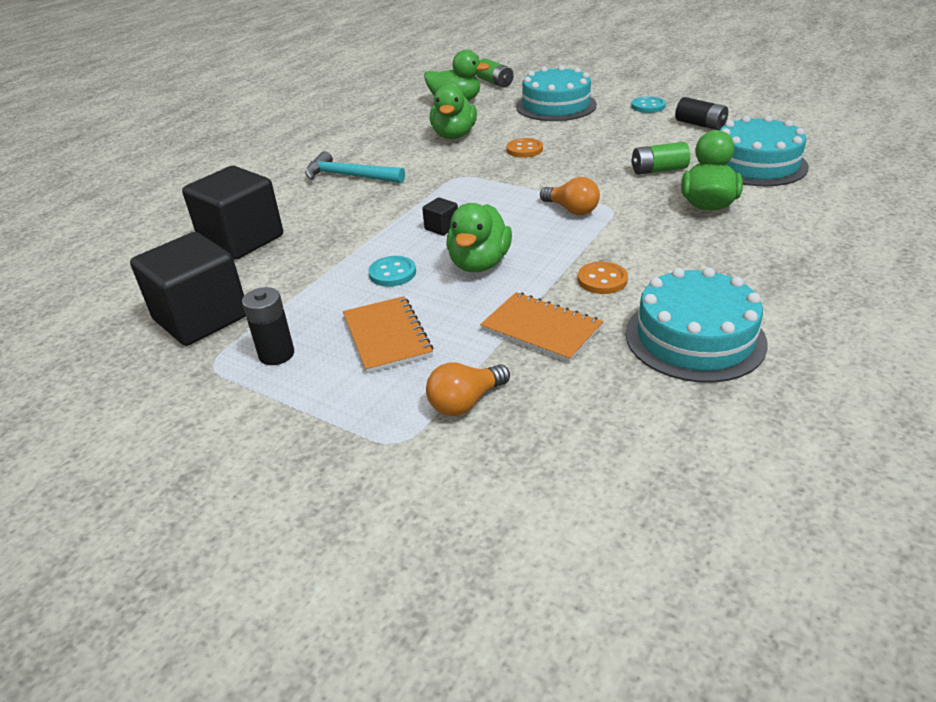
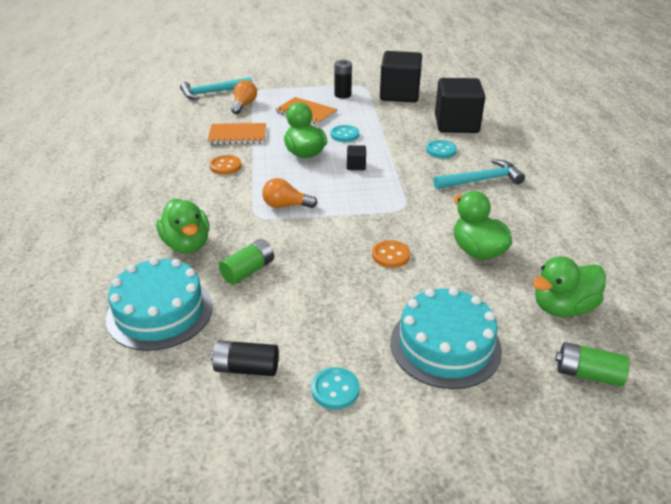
camera: 140 degrees right, 0 degrees up
(325, 215) = (441, 150): none -> turquoise button
(491, 478) = (212, 92): none -> turquoise hammer
(695, 338) = (158, 154): turquoise cake -> none

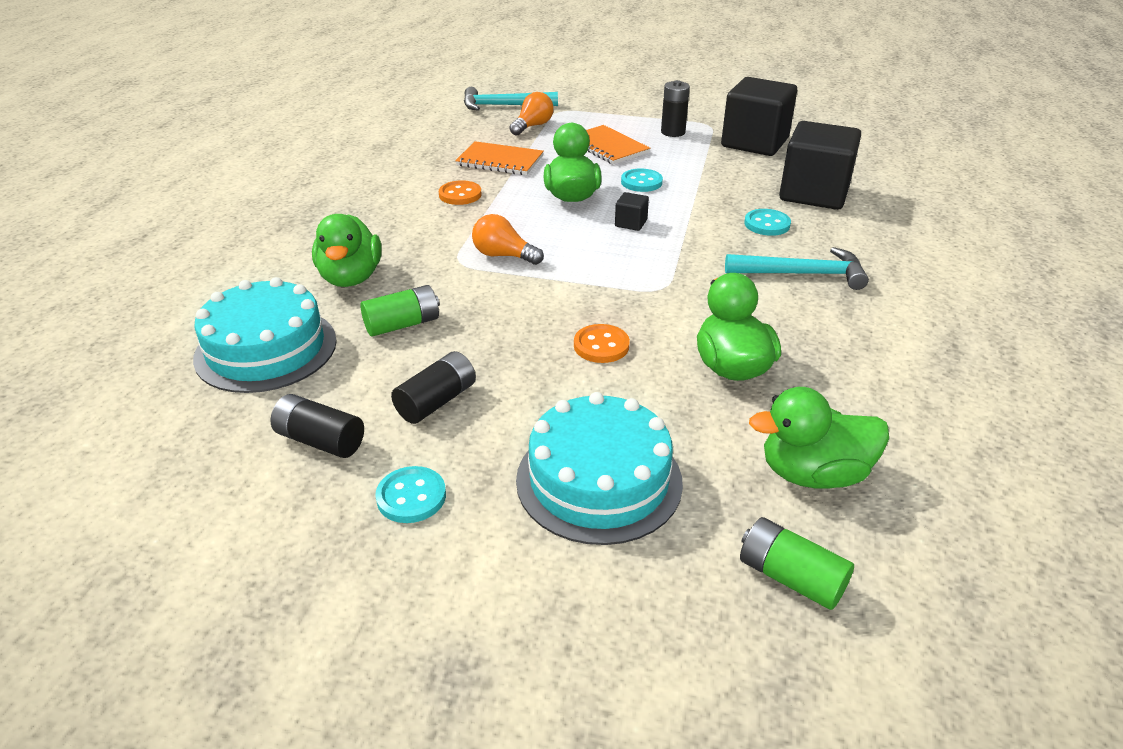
camera: 20 degrees right, 0 degrees up
(308, 320) = (436, 401): none -> black battery

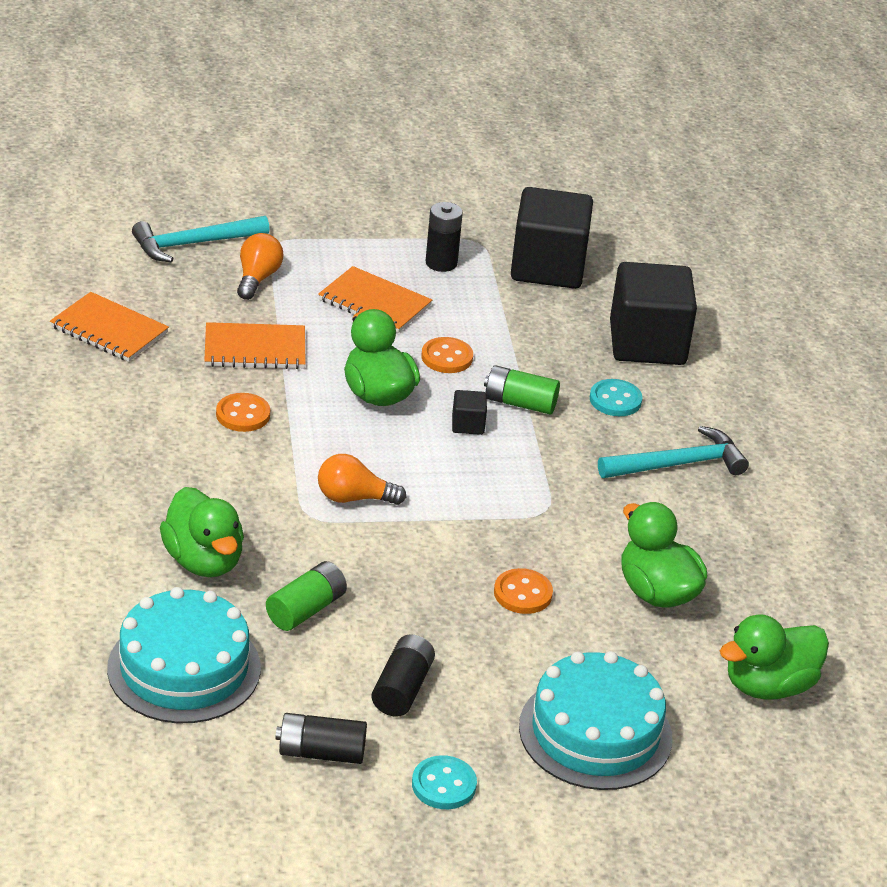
camera: 25 degrees left, 0 degrees up
(408, 140) = (109, 330): none -> orange notebook
(641, 182) = (447, 357): turquoise button -> orange button
(790, 577) = (783, 778): green battery -> green battery (520, 403)

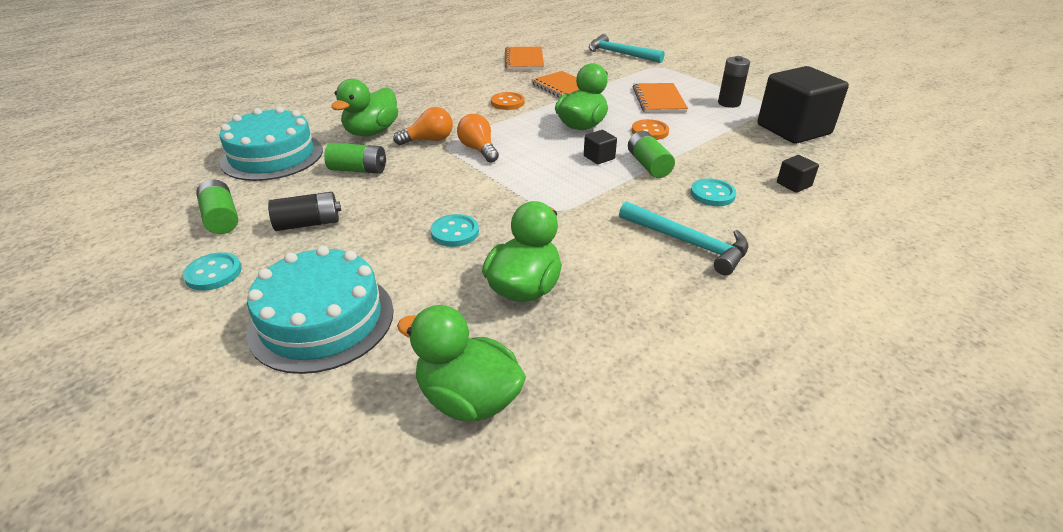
camera: 60 degrees right, 0 degrees up
(257, 278) = (622, 72): orange light bulb -> orange light bulb (429, 140)
(321, 752) = (221, 218): black battery -> green battery
(523, 593) = (455, 232): orange button -> turquoise button
(647, 343) = (794, 184): black cube -> black cube, size x0.41

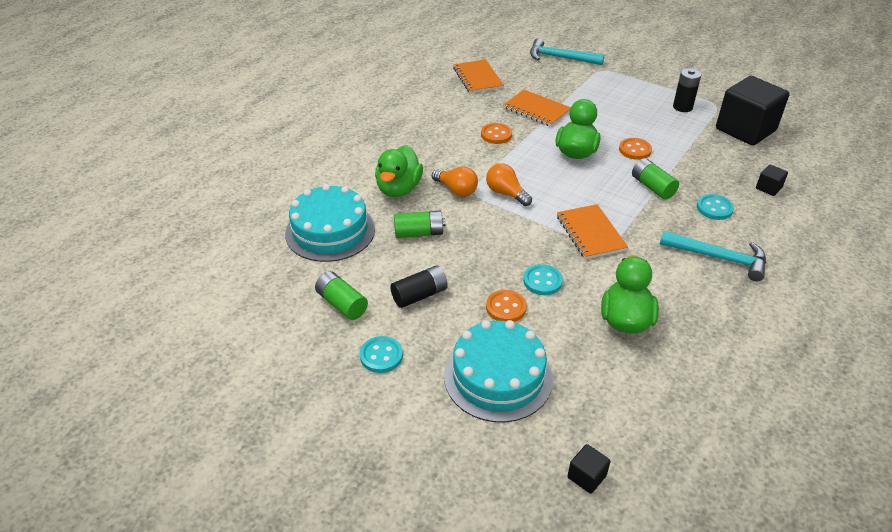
camera: 15 degrees left, 5 degrees up
(392, 251) = (506, 307): none -> orange button
(429, 140) = (456, 190): orange light bulb -> orange light bulb turned 75 degrees clockwise
(468, 398) = (641, 412): green duck -> none
(599, 157) = (609, 185): black cube -> black cube (586, 476)
(659, 100) = (623, 112): orange notebook -> orange notebook (590, 233)

